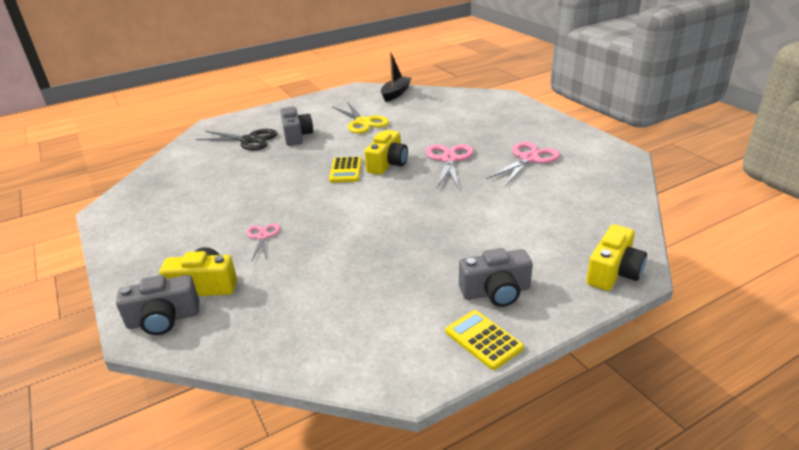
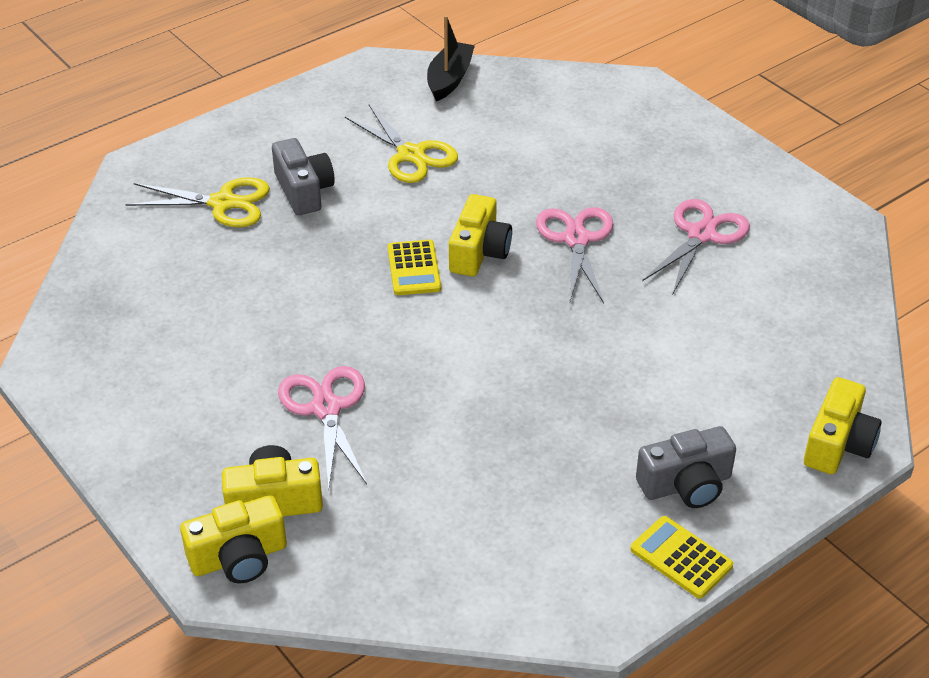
camera: 10 degrees left, 10 degrees up
(163, 319) = (239, 557): grey camera -> yellow camera
(249, 140) = (223, 203): black scissors -> yellow scissors
(262, 237) = (326, 408): pink scissors -> pink scissors, size x1.71

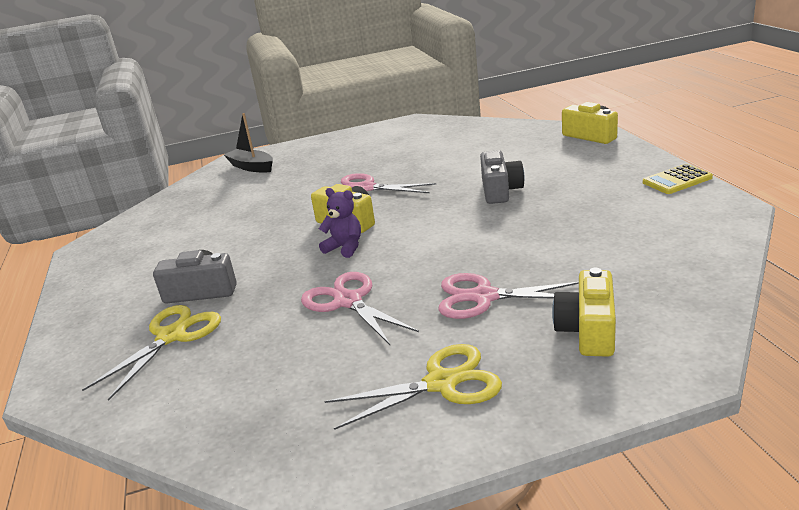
camera: 65 degrees left, 15 degrees down
(239, 557) = (657, 355): yellow camera -> none
(411, 155) = (212, 240): yellow scissors -> yellow scissors (441, 383)
(414, 268) = (345, 248): yellow calculator -> purple teddy bear
(449, 79) = (143, 219): black boat -> black boat (251, 167)
(686, 485) = (613, 174): grey camera -> grey camera (500, 190)
(701, 235) = (393, 154): pink scissors -> pink scissors (348, 301)

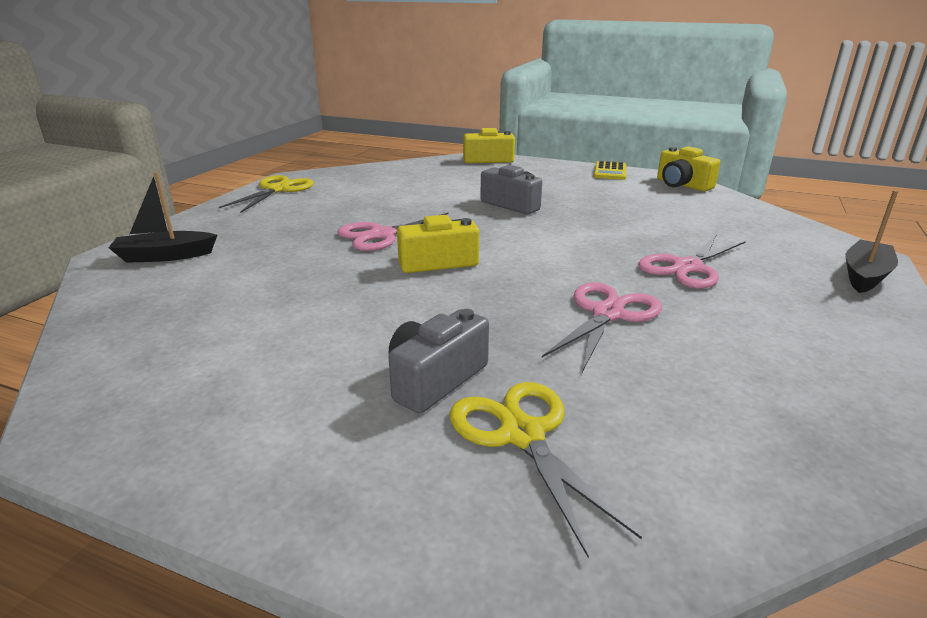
camera: 55 degrees left, 0 degrees up
(345, 248) = (490, 281): purple teddy bear -> none
(348, 301) = (607, 314): pink scissors -> pink scissors turned 120 degrees clockwise
(441, 383) = (812, 326): yellow scissors -> yellow scissors (277, 190)
(588, 330) = (786, 259): yellow camera -> yellow camera (682, 185)
(615, 380) = (865, 275): none -> black boat

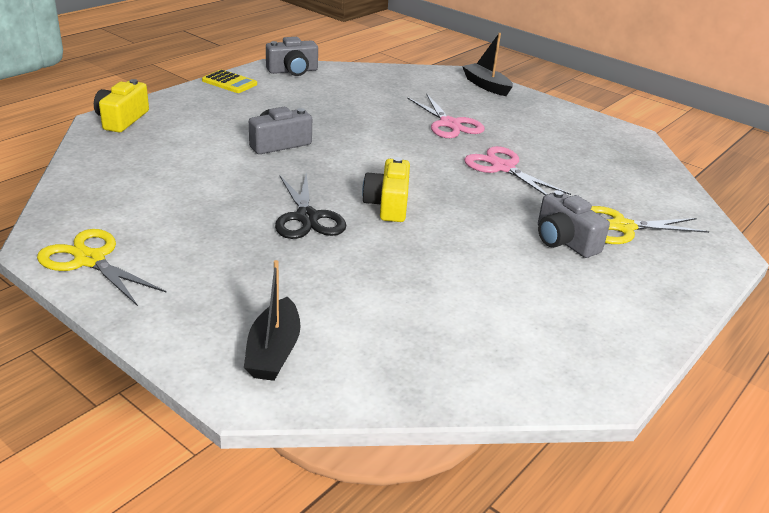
camera: 75 degrees left, 5 degrees up
(382, 235) = (307, 217): pink scissors -> black scissors
(682, 185) = (293, 71): yellow camera -> grey camera

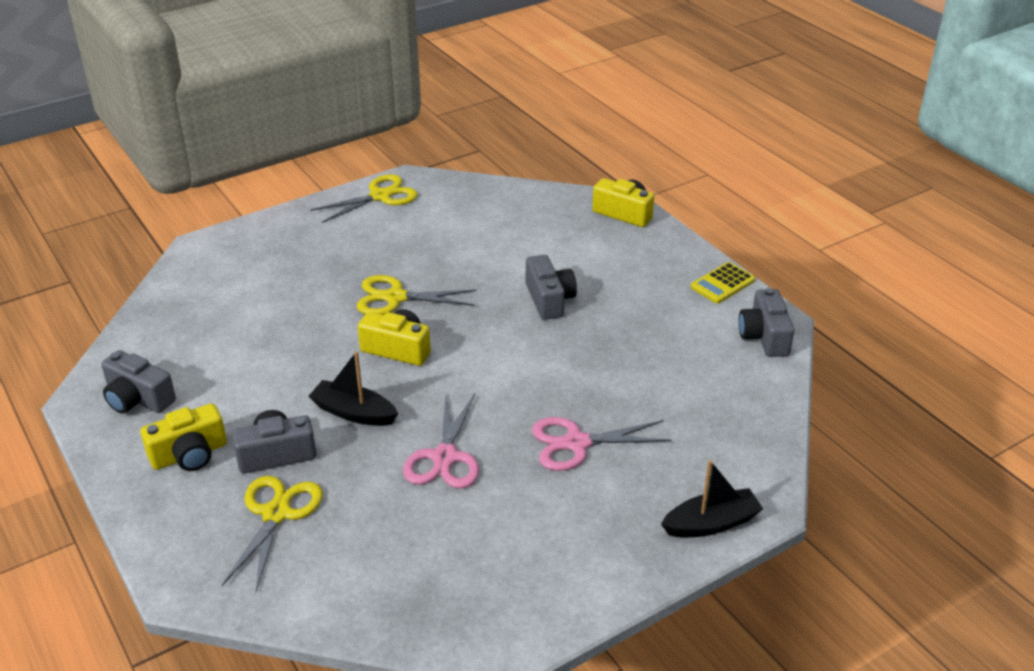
camera: 110 degrees right, 5 degrees up
(274, 351) = (231, 260): black boat -> black boat (354, 413)
(307, 217) = (395, 297): black scissors -> yellow scissors
(503, 168) = (445, 457): pink scissors -> pink scissors turned 120 degrees clockwise
(566, 346) = (138, 399): none -> grey camera
(606, 288) = (189, 454): none -> yellow camera

